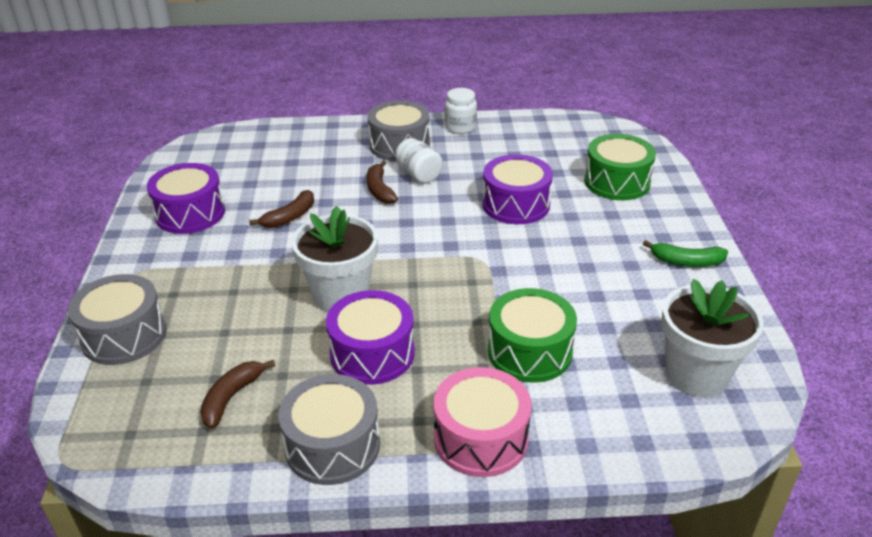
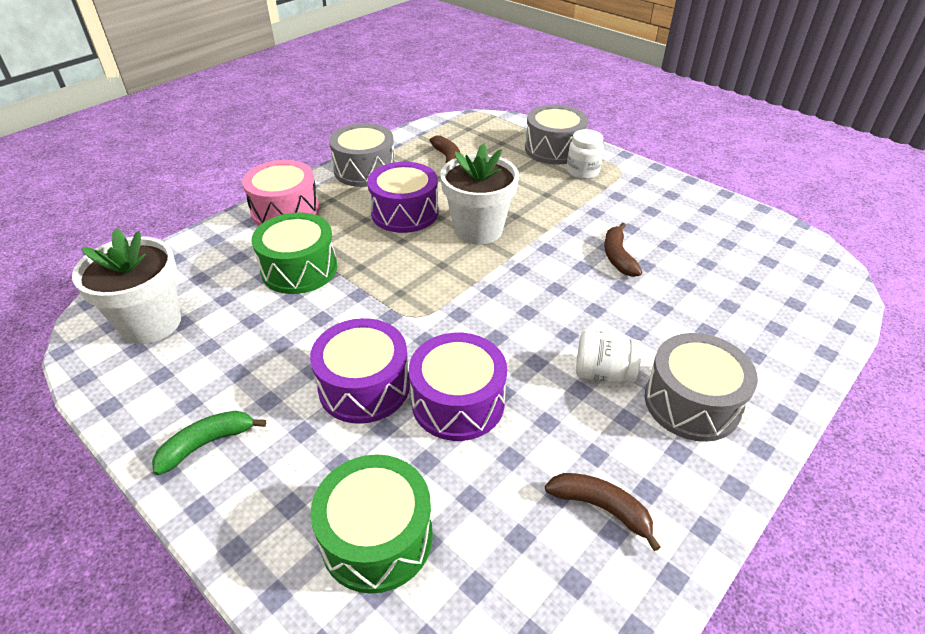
camera: 135 degrees right, 5 degrees up
(190, 213) = (683, 216): purple drum -> purple drum (364, 386)
(379, 190) = (604, 329): brown banana -> brown banana (601, 508)
(460, 127) = (690, 497): white jar -> white jar (582, 172)

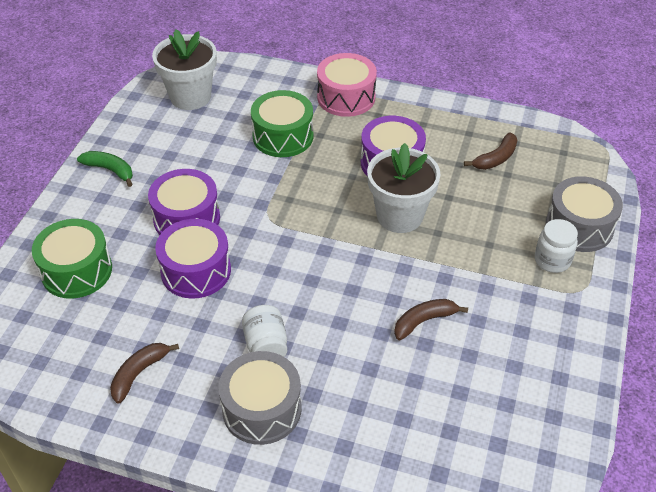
camera: 65 degrees right, 5 degrees up
(365, 170) = (435, 115): grey drum -> none
(601, 508) = (139, 373): brown banana -> brown banana turned 150 degrees counterclockwise

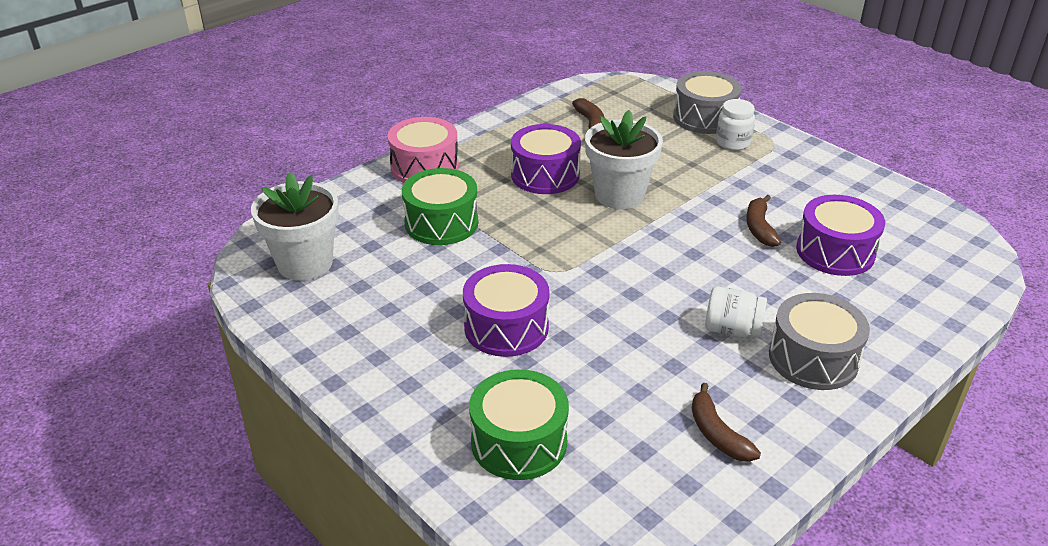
camera: 60 degrees left, 10 degrees down
(110, 170) = (367, 364): green banana -> none
(196, 271) = (593, 345): purple drum -> purple drum (835, 252)

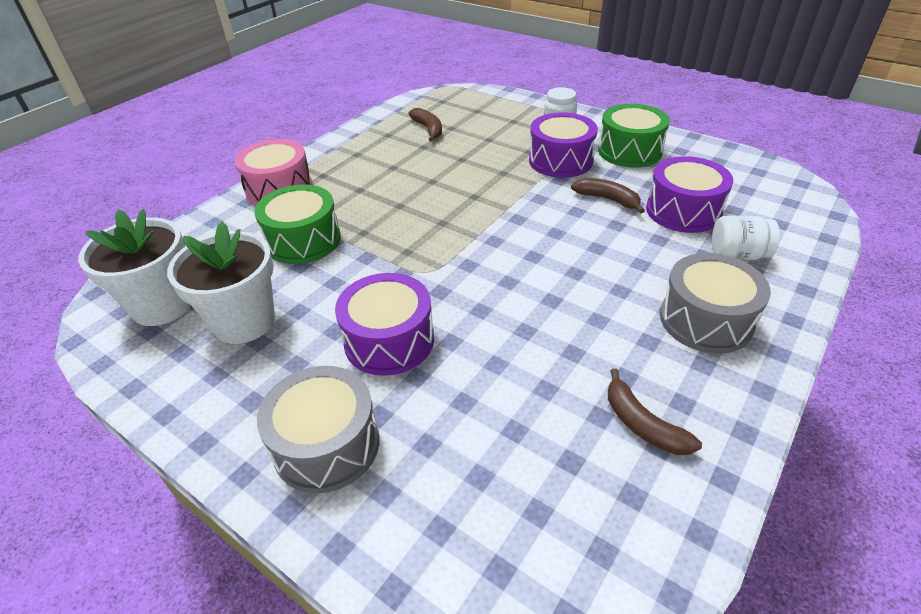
camera: 10 degrees left, 5 degrees up
(519, 442) = (430, 479): green drum -> green drum (629, 151)
(545, 175) = (397, 180): purple drum -> purple drum (560, 160)
(619, 195) = (471, 188): white flower pot -> white flower pot (244, 322)
(704, 118) = (527, 112): grey drum -> grey drum (326, 444)
(732, 329) = (617, 303): white jar -> white jar (737, 255)
(759, 228) = (608, 199): brown banana -> brown banana turned 135 degrees clockwise

